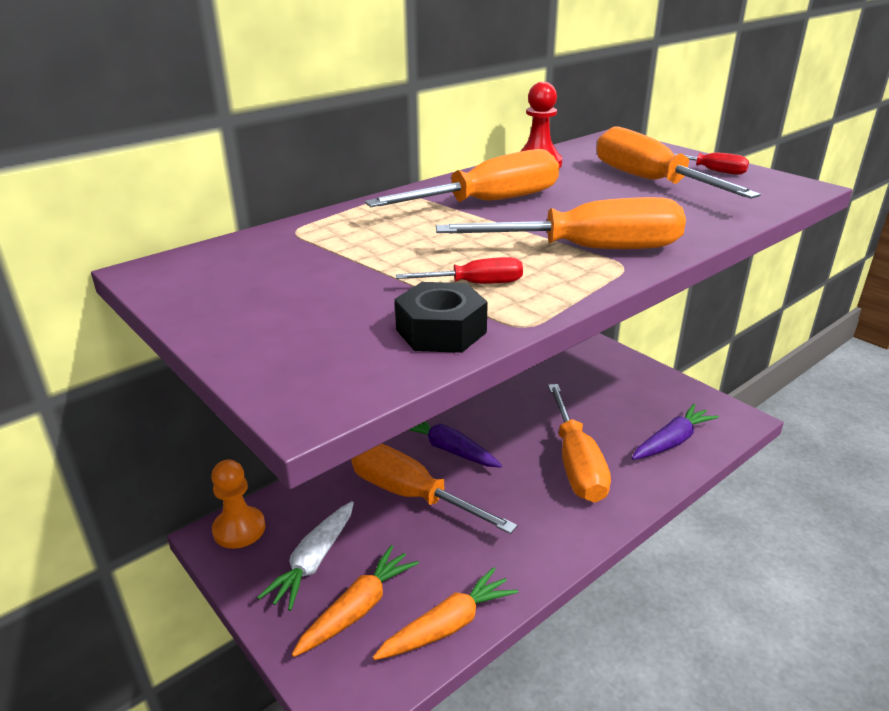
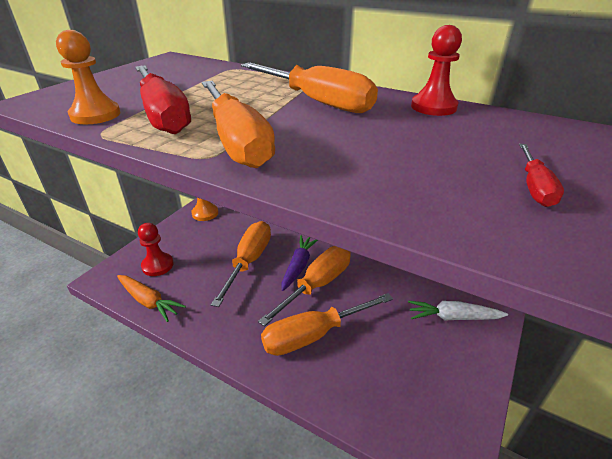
camera: 70 degrees right, 5 degrees up
(314, 561) = (188, 242): white carrot -> white carrot (453, 317)
(358, 609) = (157, 265): orange carrot -> red pawn
(441, 331) = (95, 115): black nut -> orange pawn
(475, 284) = (163, 115): red screwdriver -> red screwdriver, size x2.11
(650, 181) = (445, 155): orange screwdriver -> orange screwdriver (317, 285)
(672, 441) = (378, 400): purple carrot -> none

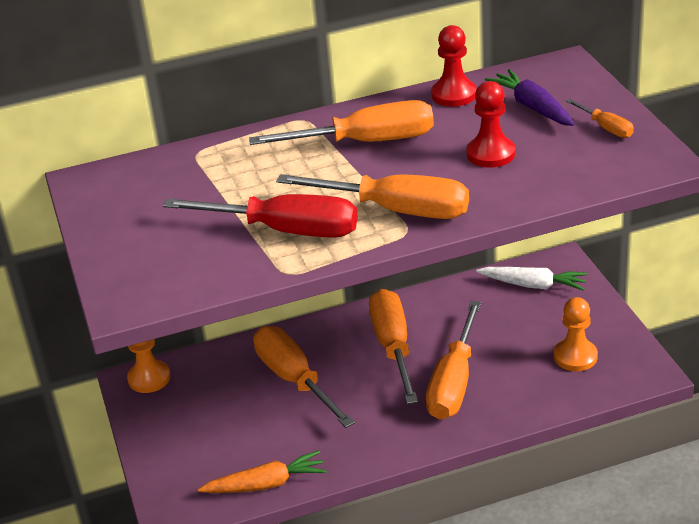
camera: 45 degrees left, 0 degrees up
(95, 115) = (231, 267): orange pawn -> orange pawn (575, 356)
(157, 265) = (208, 457): red pawn -> red pawn (490, 154)
(298, 266) = (349, 346): purple carrot -> purple carrot (532, 107)
(453, 317) = (533, 285): white carrot -> white carrot turned 120 degrees counterclockwise
(534, 187) = (605, 128): red screwdriver -> orange screwdriver

